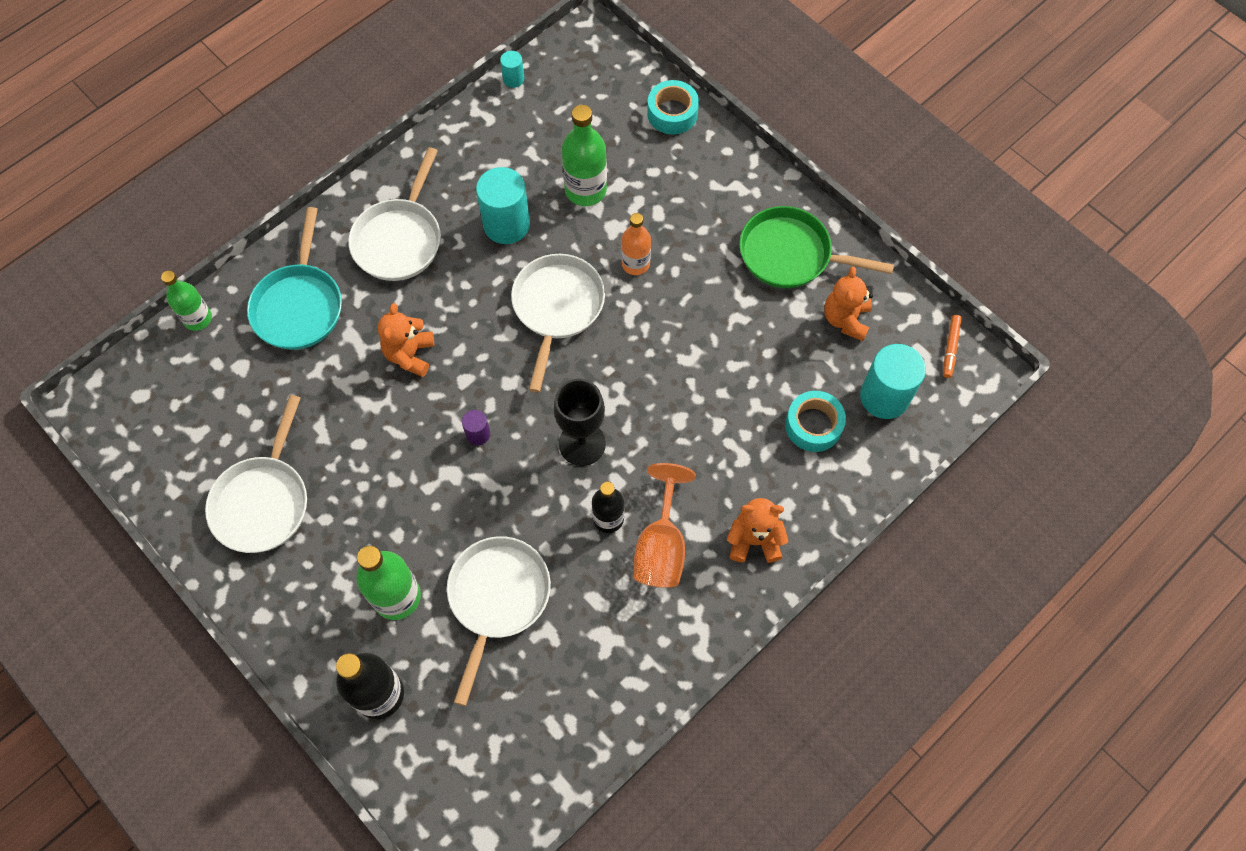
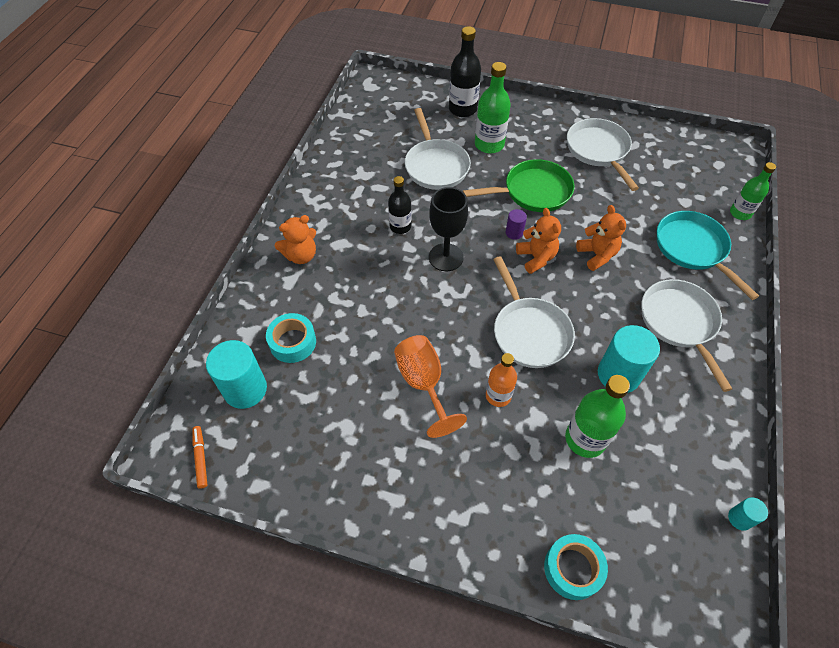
camera: 150 degrees right, 10 degrees down
(661, 546) = (358, 227): orange goblet -> orange goblet (423, 384)
(791, 255) = (376, 473): green pan -> green pan (532, 192)
(845, 319) = (302, 438): orange teddy bear -> orange teddy bear (536, 258)

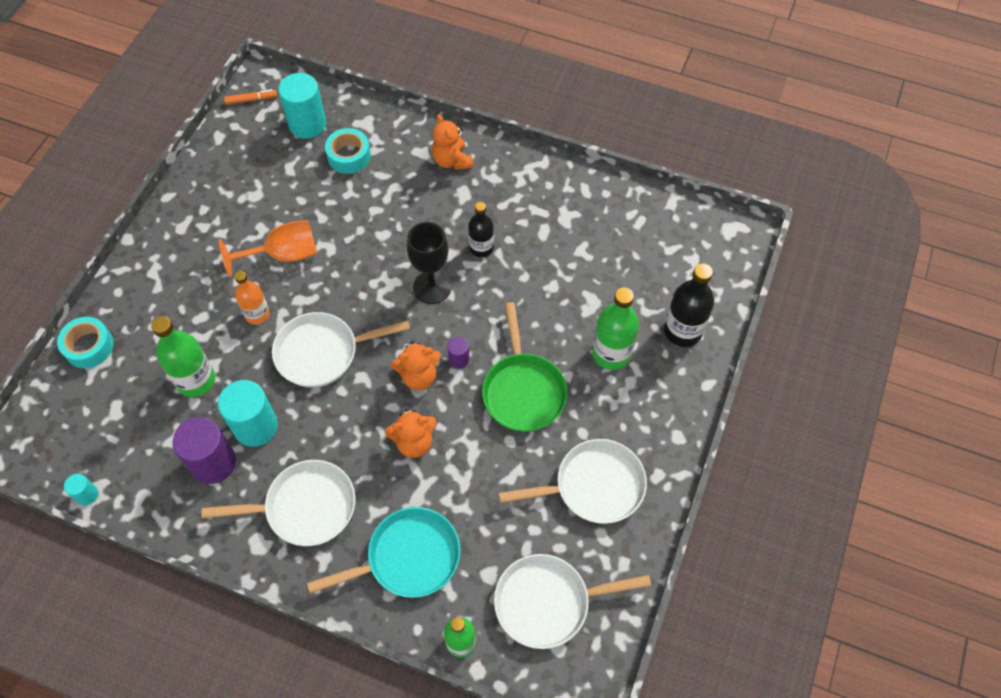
camera: 95 degrees right, 5 degrees up
(435, 165) = (576, 290): white pan -> white pan (548, 602)
(665, 404) = (213, 463): none -> purple cylinder

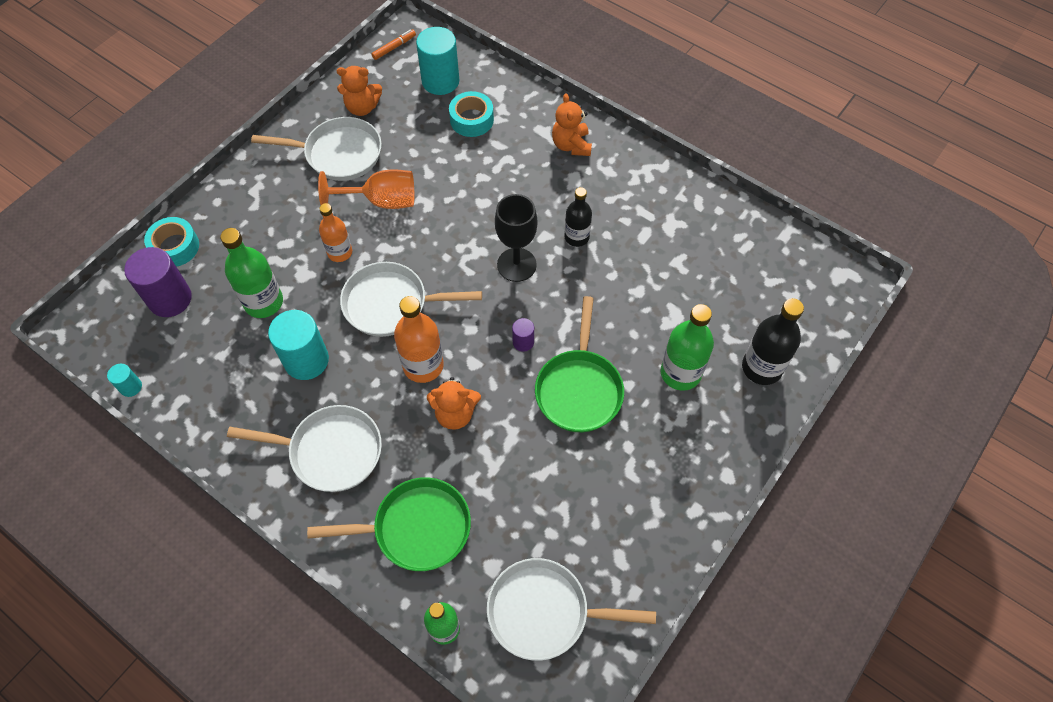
camera: 15 degrees right, 0 degrees up
(213, 463) = (256, 386): purple cylinder -> purple cylinder (170, 299)
(251, 99) = (394, 47): orange marker -> orange marker turned 45 degrees counterclockwise
(370, 404) = (423, 365): none -> orange bottle
(407, 558) = (415, 528): turquoise pan -> green pan
(419, 376) = (478, 349): orange teddy bear -> orange teddy bear (362, 107)
(593, 486) = (624, 504): white pan -> white pan (338, 154)

